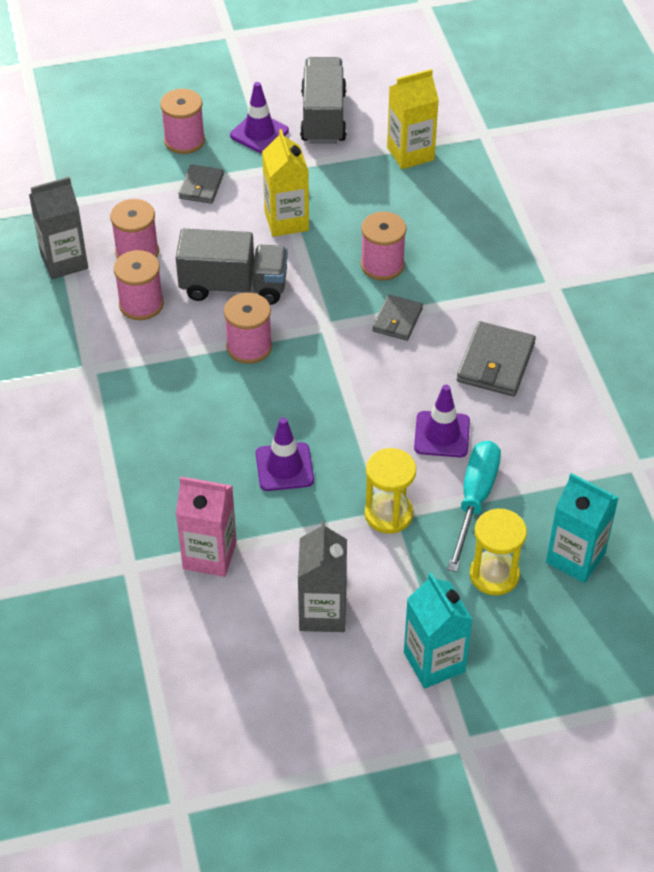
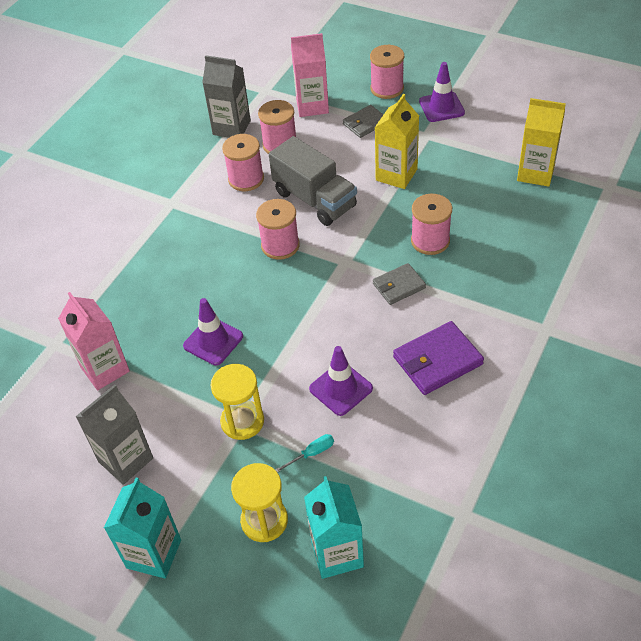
camera: 45 degrees right, 0 degrees up
(126, 196) = (312, 106): none -> pink carton
(323, 117) = (498, 117): grey truck -> none
(474, 500) = (311, 453): turquoise screwdriver -> turquoise screwdriver, size x0.45
(496, 362) = (437, 361): grey wallet -> purple wallet

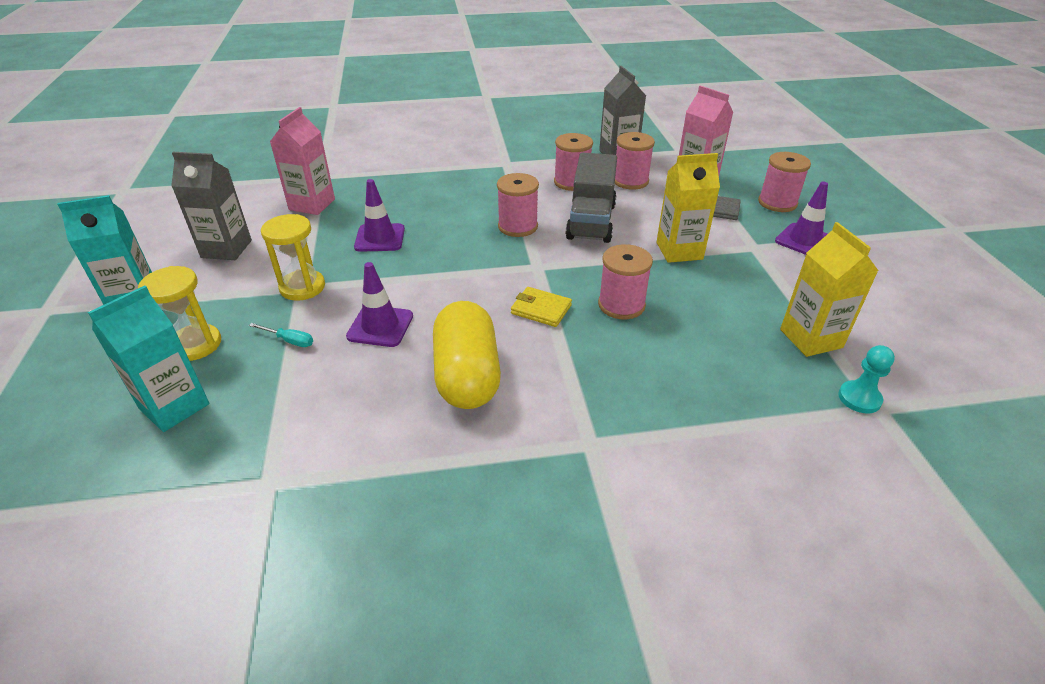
camera: 50 degrees right, 10 degrees down
(399, 286) = (541, 309): grey wallet -> yellow wallet
(437, 361) = (467, 375): purple wallet -> yellow capsule
(597, 188) = (859, 398): none -> turquoise pawn

